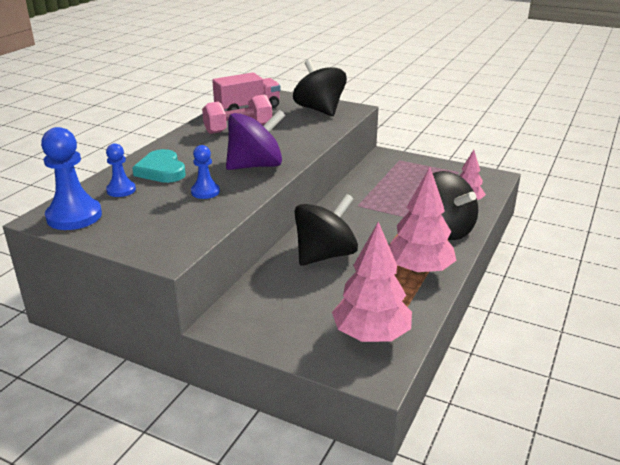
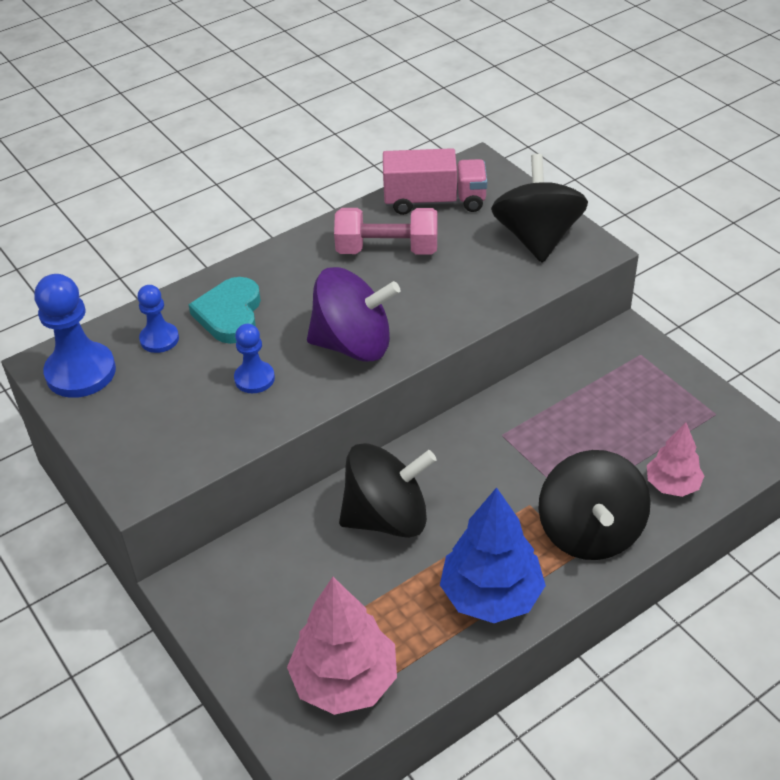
camera: 30 degrees right, 15 degrees up
(419, 270) = (491, 595): pink tree -> blue tree

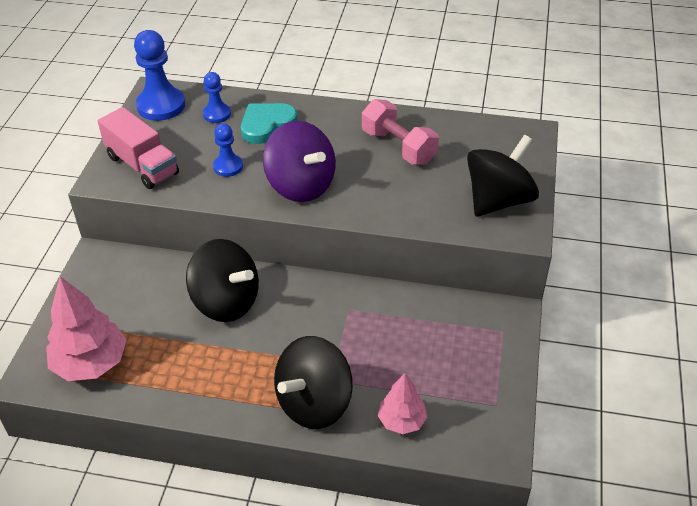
camera: 45 degrees right, 0 degrees up
(434, 201) = (469, 137): pink truck -> pink truck (142, 165)
(491, 595) = (214, 387): blue tree -> none

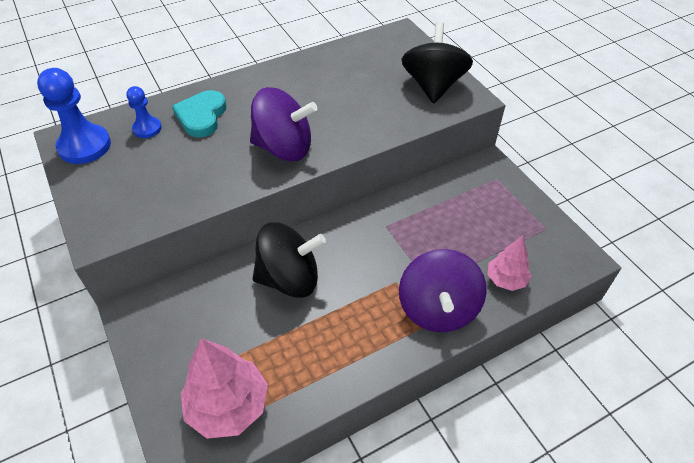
camera: 40 degrees left, 5 degrees up
(142, 165) = (124, 204): pink truck -> none
(228, 167) = (206, 164): blue pawn -> none
(314, 403) = (438, 309): black spinning top -> purple spinning top
(398, 147) = (324, 83): pink dumbbell -> none

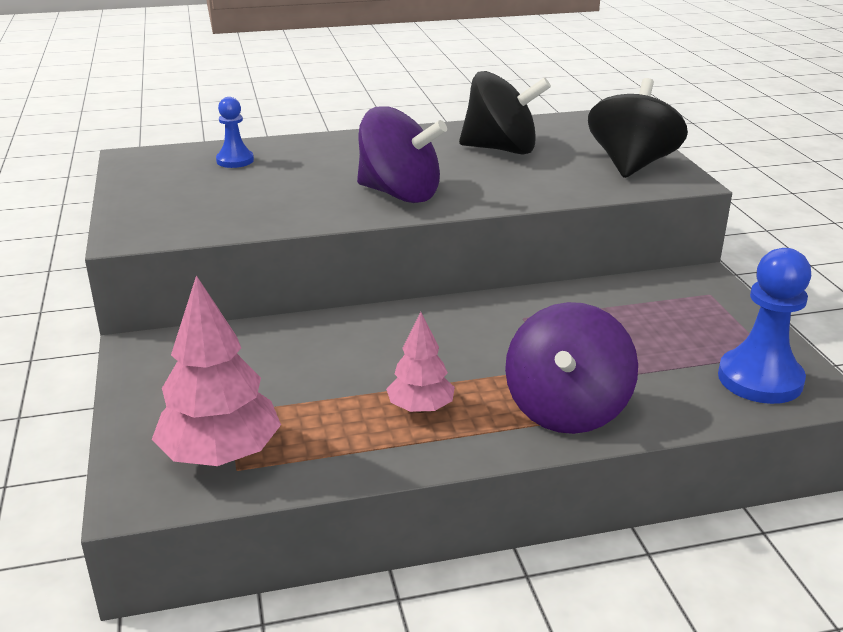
camera: 15 degrees right, 20 degrees down
(84, 146) = (153, 166): blue pawn -> blue pawn (760, 379)
(202, 116) = (307, 158): turquoise heart -> none
(289, 278) = (363, 347): black spinning top -> black spinning top (501, 149)
(506, 279) = (685, 396): pink tree -> pink tree (420, 408)

